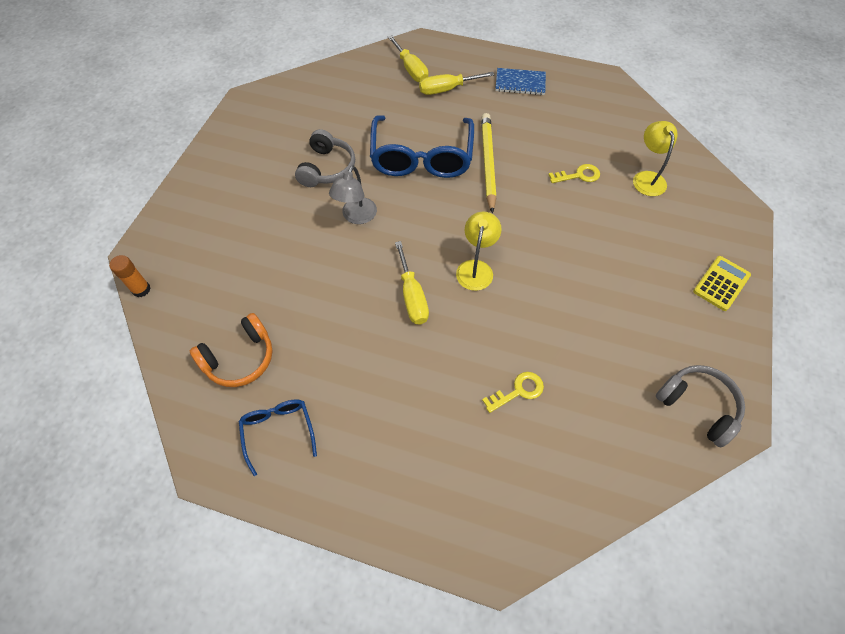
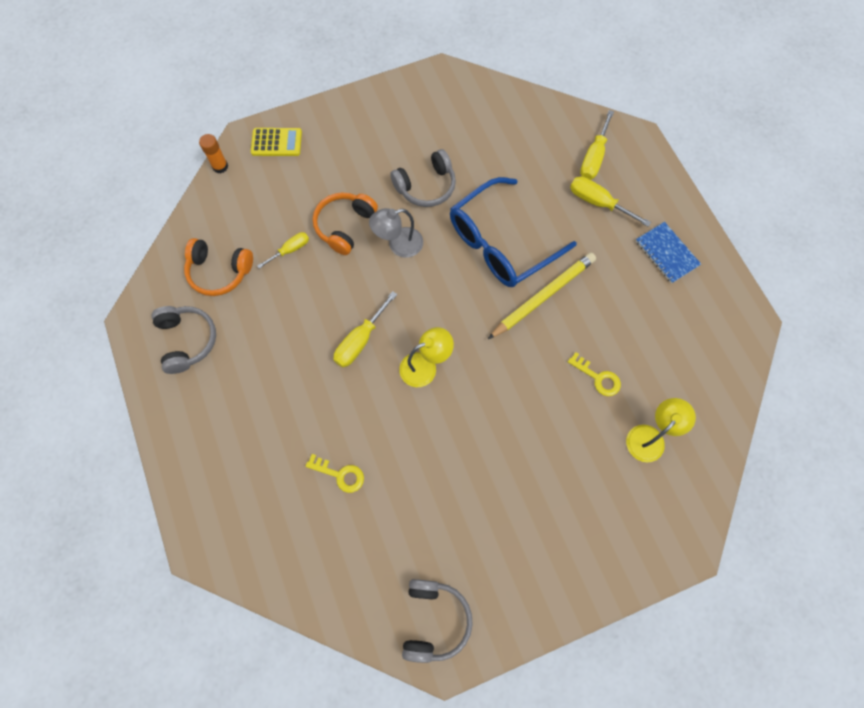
camera: 50 degrees right, 10 degrees up
(278, 431) = (187, 341): blue glasses -> grey headphones
(280, 291) = (290, 250): none -> yellow screwdriver
(301, 239) = (344, 226): none -> orange headphones
(721, 283) = (580, 572): yellow calculator -> yellow calculator (276, 142)

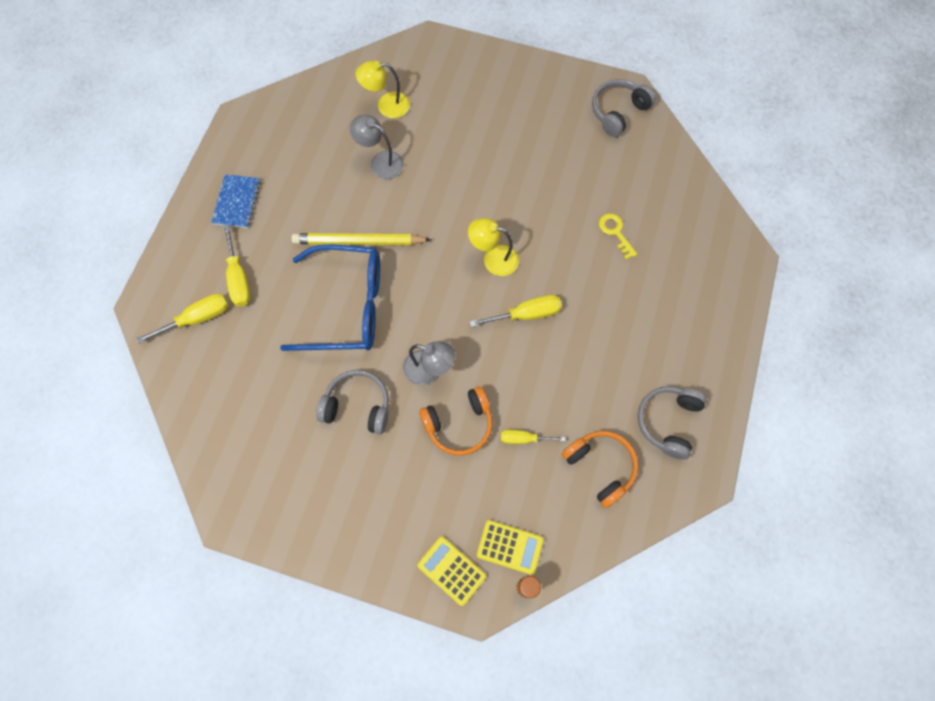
camera: 140 degrees left, 0 degrees up
(248, 180) = (509, 547): none -> yellow calculator
(598, 377) = (380, 162): yellow key -> grey lamp

